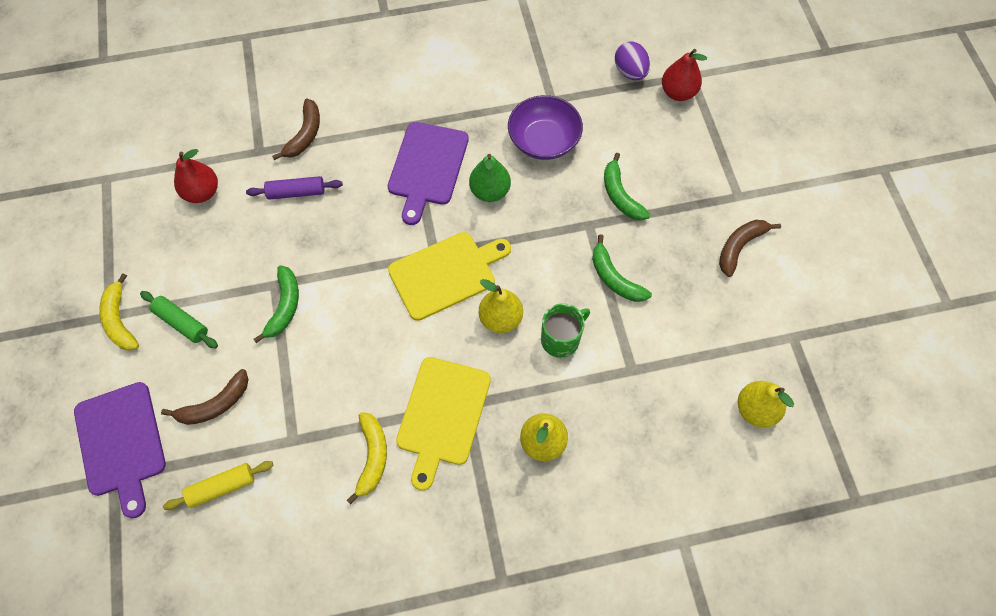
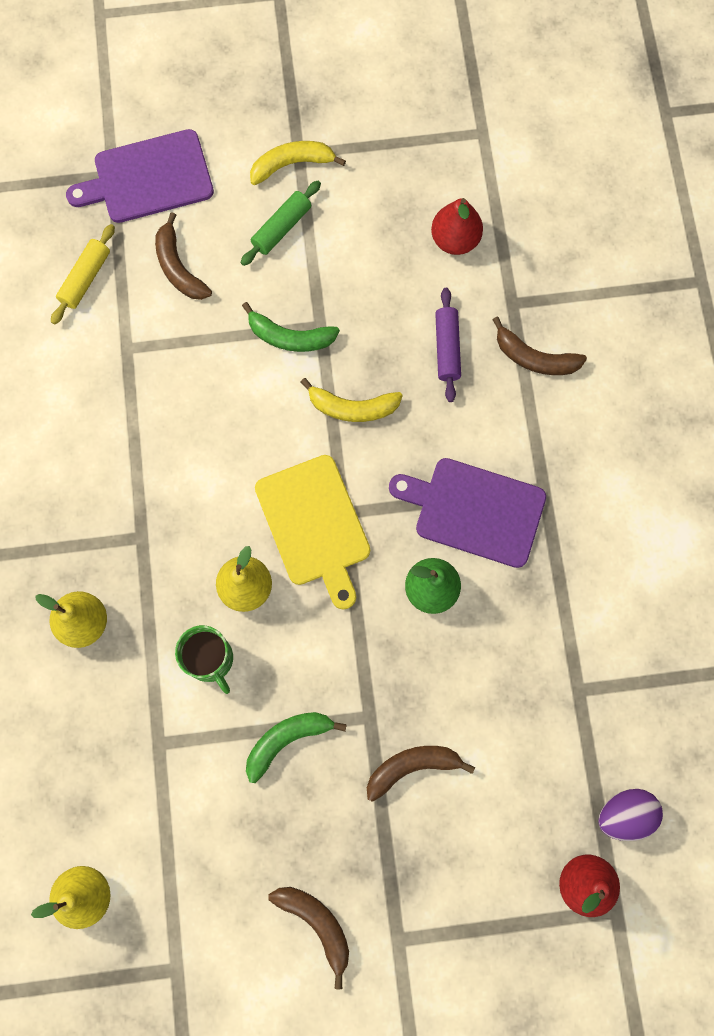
camera: 95 degrees right, 10 degrees up
(222, 487) = (85, 278): yellow rolling pin -> yellow rolling pin turned 45 degrees clockwise
(372, 457) = (95, 431): yellow banana -> yellow banana (352, 407)
(442, 415) = (132, 511): yellow cutting board -> none
(543, 140) = (508, 671): purple bowl -> none
(620, 195) = (412, 767): green banana -> brown banana

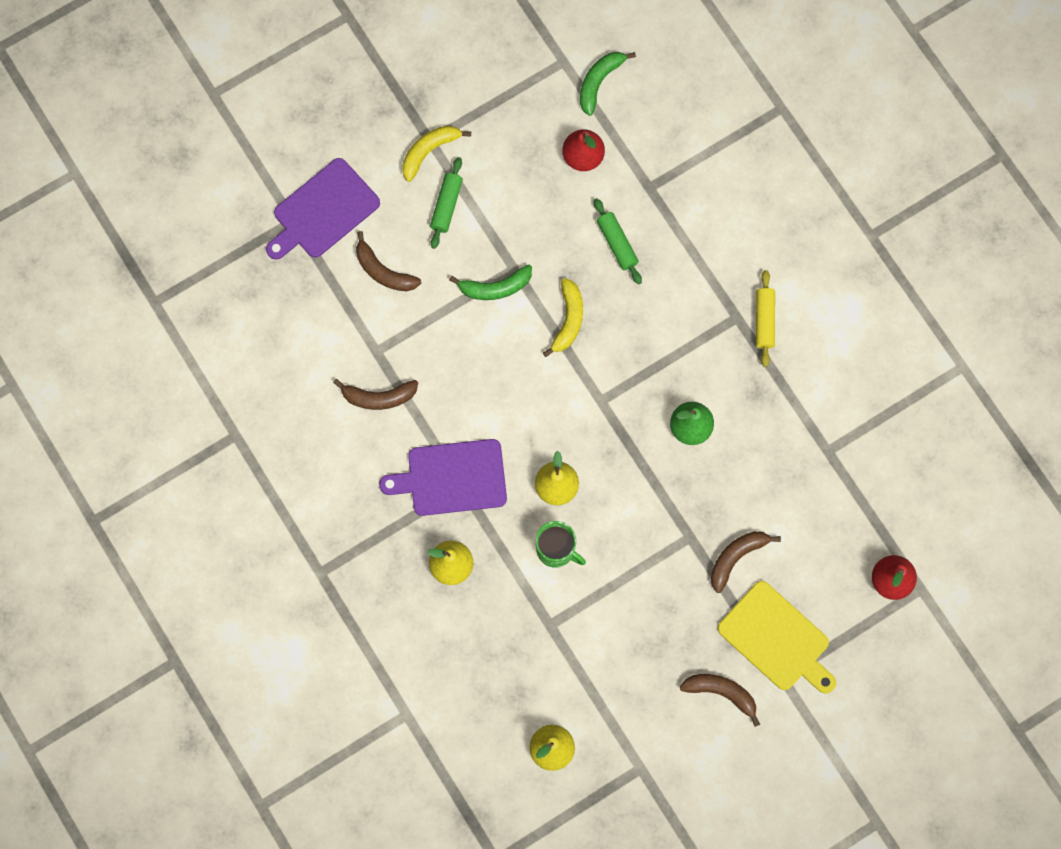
camera: 25 degrees left, 0 degrees up
(85, 278) = (316, 311): yellow rolling pin -> yellow rolling pin (764, 320)
(287, 740) = (639, 579): green banana -> green banana (599, 82)
(315, 525) = (584, 419): yellow cutting board -> yellow cutting board (777, 639)
(352, 407) = (568, 320): yellow banana -> yellow banana turned 60 degrees counterclockwise
(447, 348) = (617, 244): purple rolling pin -> green rolling pin
(474, 511) = (694, 356): purple cutting board -> purple cutting board (452, 478)
(534, 358) = (685, 222): brown banana -> brown banana (378, 397)
(624, 814) = (898, 521): purple egg -> none

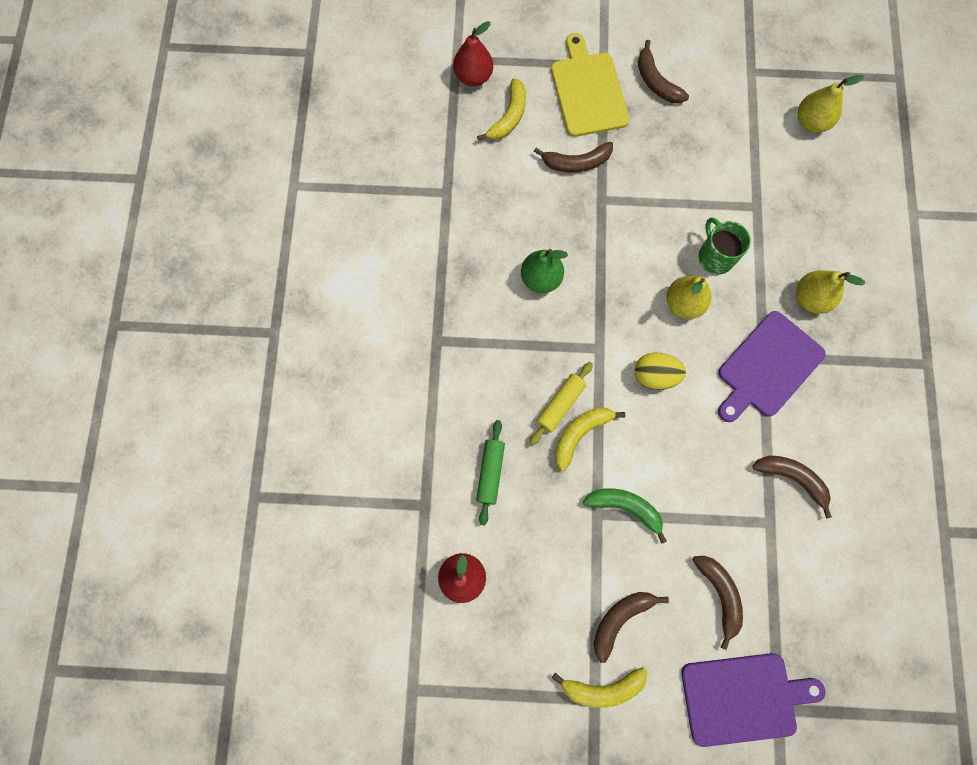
camera: 145 degrees left, 0 degrees up
(446, 205) = (620, 619): green rolling pin -> brown banana
(452, 478) = (767, 367): purple cutting board -> purple cutting board turned 105 degrees clockwise
(540, 408) = (655, 375): none -> yellow egg
(599, 82) = (394, 643): green banana -> none
(764, 320) = (416, 322): yellow rolling pin -> yellow rolling pin (560, 405)
(828, 561) = (508, 117): none -> yellow banana

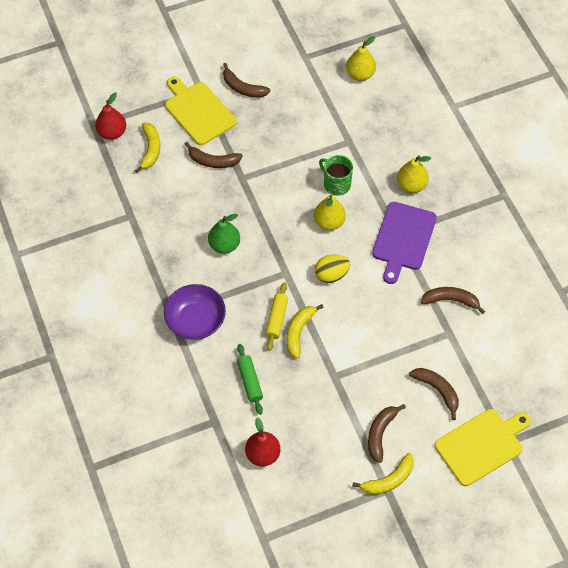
camera: 25 degrees left, 15 degrees down
(462, 362) = (196, 320): none -> purple bowl
(576, 163) = (213, 161): brown banana -> brown banana turned 45 degrees clockwise
(625, 507) = (351, 364): green banana -> none
(743, 697) = (481, 445): purple cutting board -> yellow cutting board

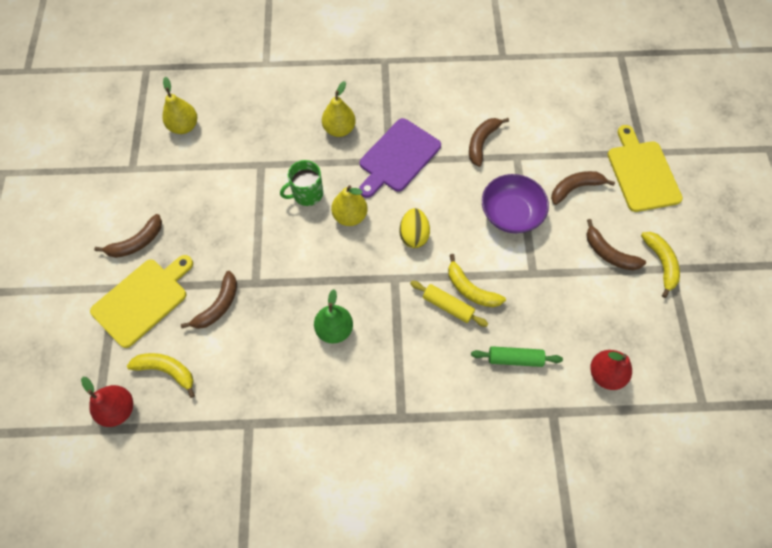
camera: 70 degrees left, 5 degrees up
(196, 320) = (420, 392): purple bowl -> purple bowl (511, 213)
(198, 111) = (142, 300): yellow cutting board -> yellow cutting board turned 150 degrees clockwise
(403, 239) = (398, 157): purple cutting board -> purple cutting board turned 90 degrees clockwise

